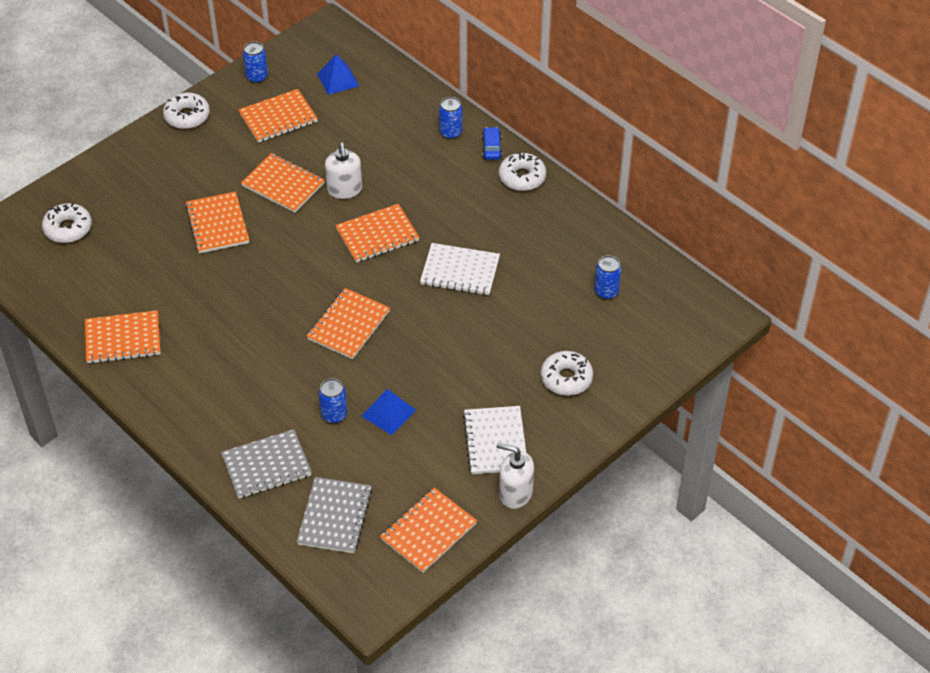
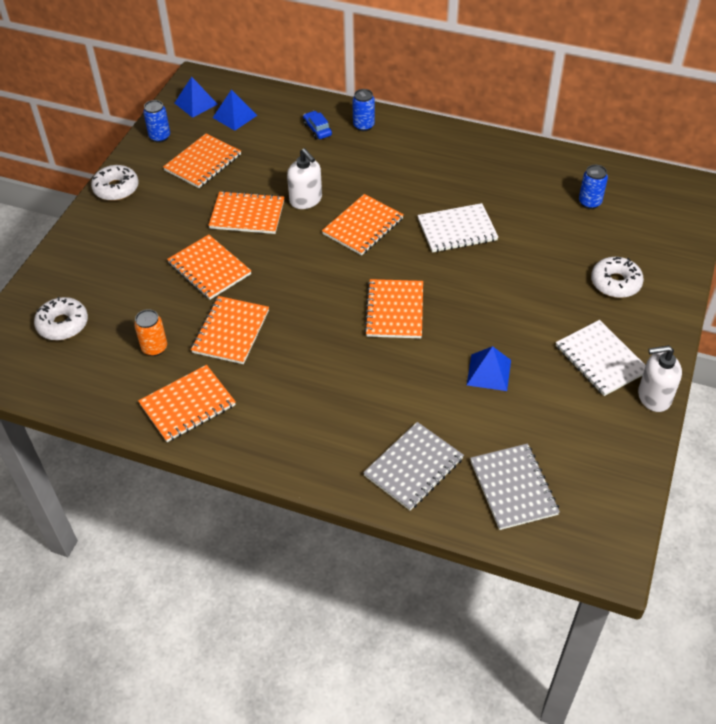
camera: 25 degrees left, 0 degrees up
(127, 279) = (154, 348): none -> orange can
(311, 53) = (196, 103): none -> blue pyramid
(334, 415) = (441, 394): blue can -> none
(428, 531) = (607, 464): orange notebook -> orange notebook (231, 331)
(491, 148) = (407, 126): blue car -> blue car (317, 130)
(522, 177) = (450, 140): white donut -> none

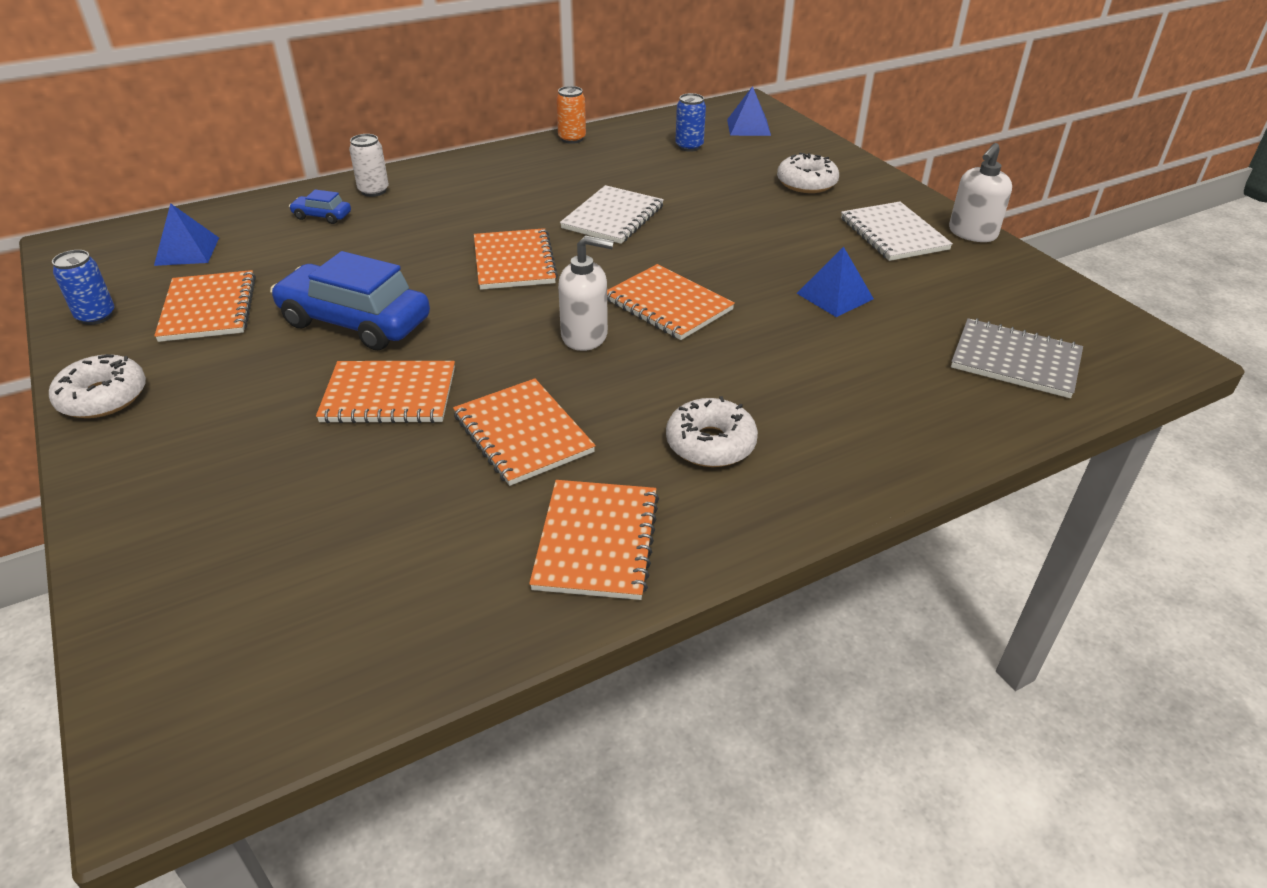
camera: 50 degrees left, 10 degrees down
(63, 324) = (250, 592): white donut -> white donut (710, 443)
(154, 348) = (448, 518): orange can -> orange can (572, 139)
(196, 103) = (105, 264): blue pyramid -> blue pyramid (748, 127)
(247, 214) = (355, 322): orange notebook -> blue car
(306, 200) = (409, 274): white soap dispenser -> white soap dispenser (585, 336)
(363, 126) = (373, 191): blue can -> white can
(413, 467) = (919, 409): grey notebook -> none
(600, 359) = (893, 234): white notebook -> white notebook turned 60 degrees clockwise

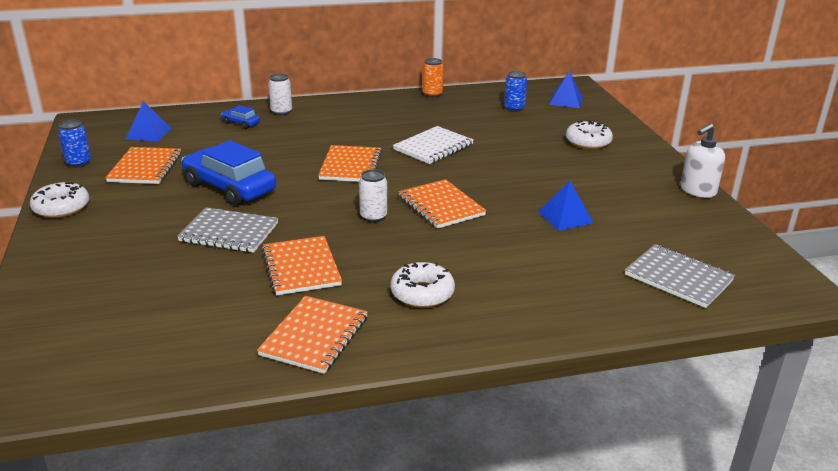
camera: 15 degrees right, 10 degrees down
(389, 395) = (229, 232): orange notebook -> grey notebook
(585, 336) = (373, 217): white soap dispenser -> white can
(893, 234) = (634, 183): white notebook -> none

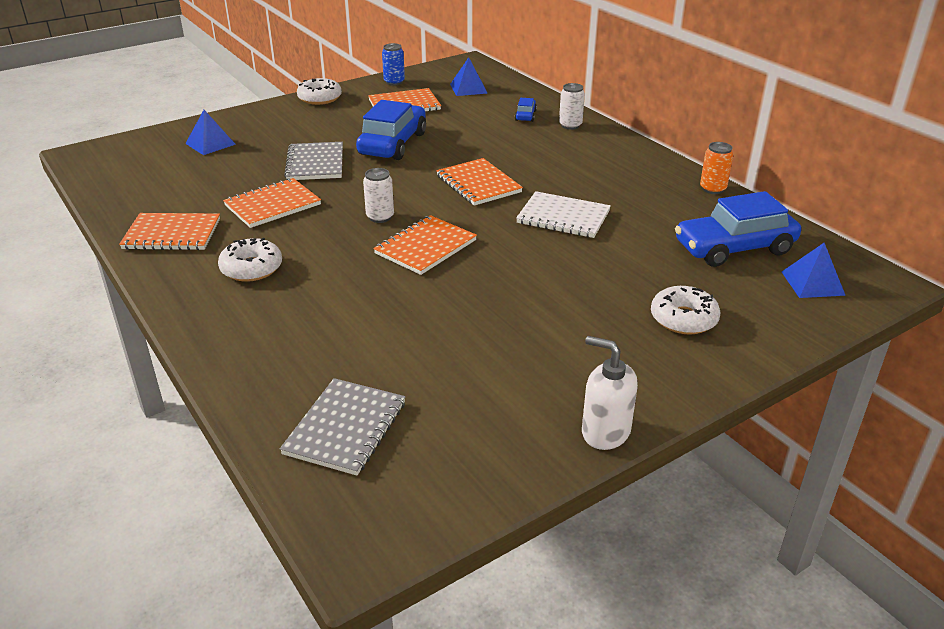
camera: 70 degrees right, 5 degrees up
(350, 166) = (478, 184): orange notebook -> orange notebook turned 75 degrees clockwise
(514, 108) = (734, 248): blue can -> blue car
(565, 217) = (450, 327): blue pyramid -> blue pyramid (210, 143)

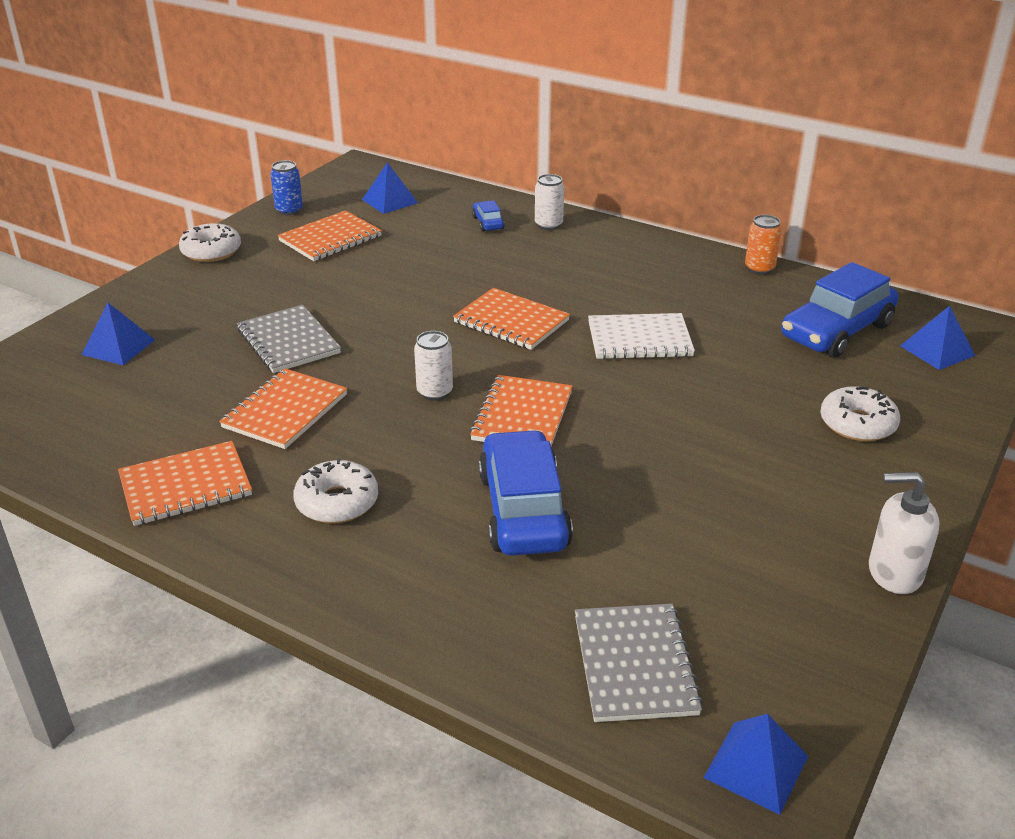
camera: 25 degrees left, 0 degrees up
(364, 523) = (756, 766): none -> blue pyramid
(393, 144) = (363, 293): blue car -> blue car (523, 510)

